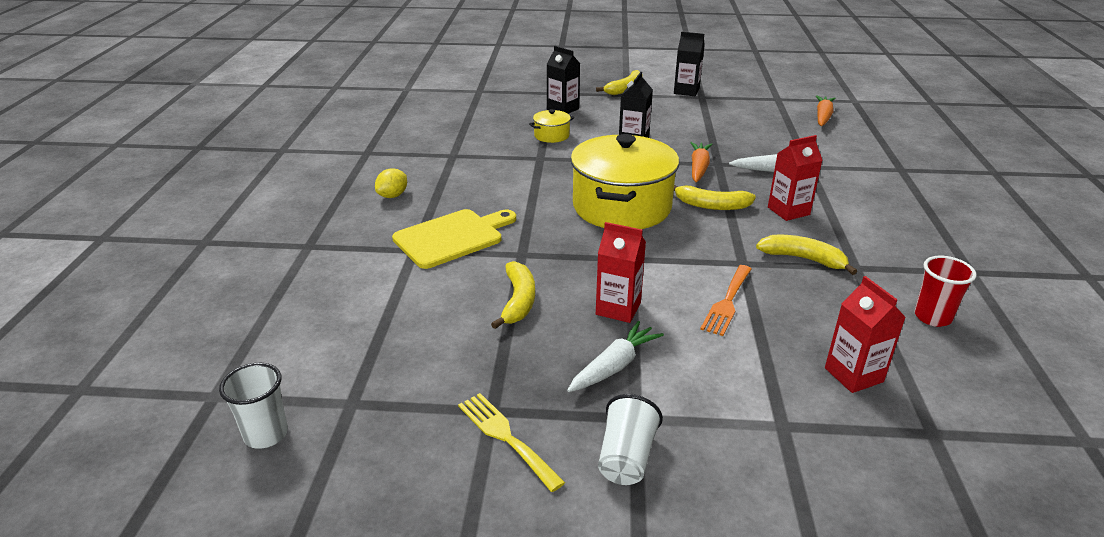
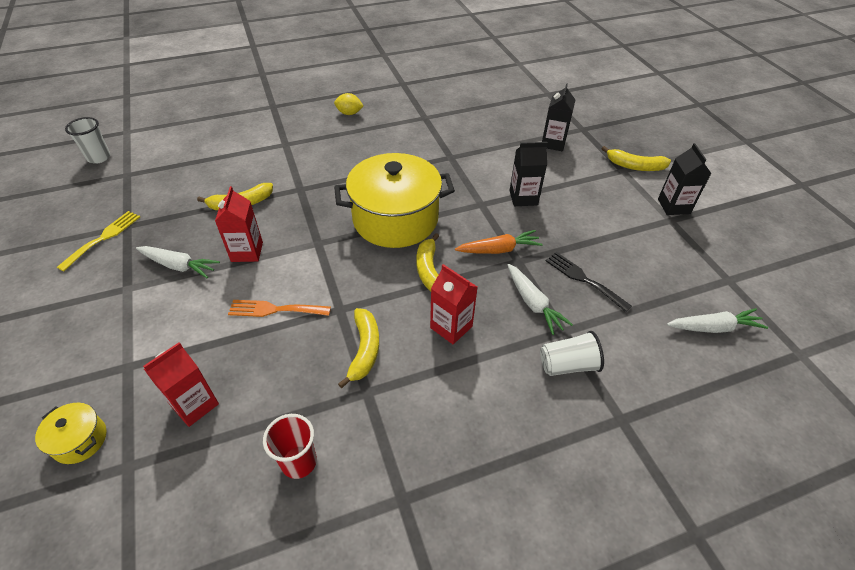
camera: 65 degrees right, 15 degrees up
(452, 237) = (308, 153): yellow cutting board -> none
(551, 135) = (495, 151): yellow pot -> yellow pot (80, 440)
(626, 457) = (89, 292): white cup -> white cup (567, 365)
(754, 144) = (583, 279): none -> black fork
(823, 117) = (713, 327): orange carrot -> white carrot

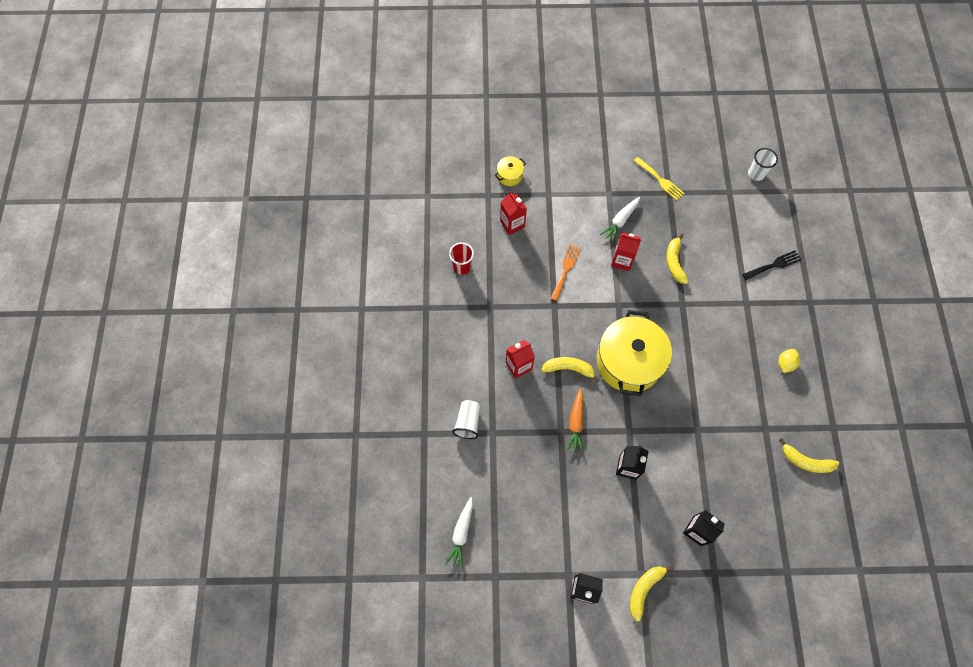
camera: 110 degrees right, 20 degrees up
(364, 350) = (518, 312): yellow banana -> yellow banana (805, 461)
(533, 303) = (520, 424): white carrot -> none
(583, 279) = (530, 469): black fork -> black fork (774, 265)

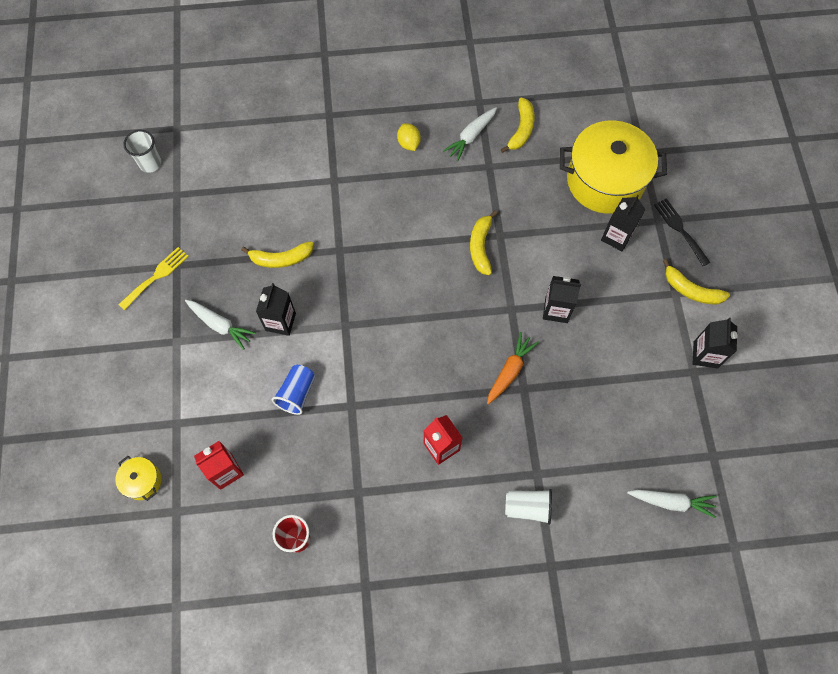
camera: 95 degrees left, 0 degrees up
(565, 270) = (297, 393): orange fork -> blue cup
(569, 368) = (439, 382): yellow banana -> yellow banana (480, 247)
(576, 423) = (510, 371): orange carrot -> orange carrot turned 60 degrees counterclockwise
(622, 260) = (280, 322): red carton -> black carton
(629, 362) = (423, 311): yellow pot -> yellow pot (605, 180)
(774, 265) = (281, 149): black fork -> black fork (680, 229)
(785, 363) = (409, 143): yellow lemon -> yellow lemon turned 45 degrees clockwise
(795, 416) = (471, 136): none -> white carrot

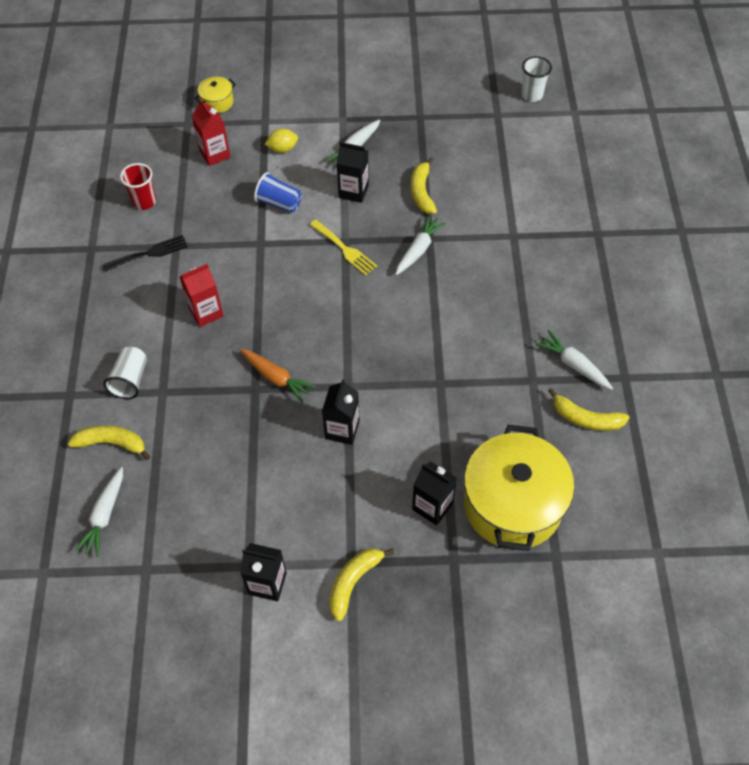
camera: 95 degrees right, 10 degrees down
(156, 276) = (409, 103): yellow fork -> yellow fork (345, 249)
(354, 258) = (418, 250): none -> white carrot
(409, 143) = (562, 304): yellow lemon -> yellow lemon (282, 149)
(480, 247) = (426, 363): yellow banana -> yellow banana (112, 443)
(680, 229) = (439, 583): black fork -> black fork (149, 253)

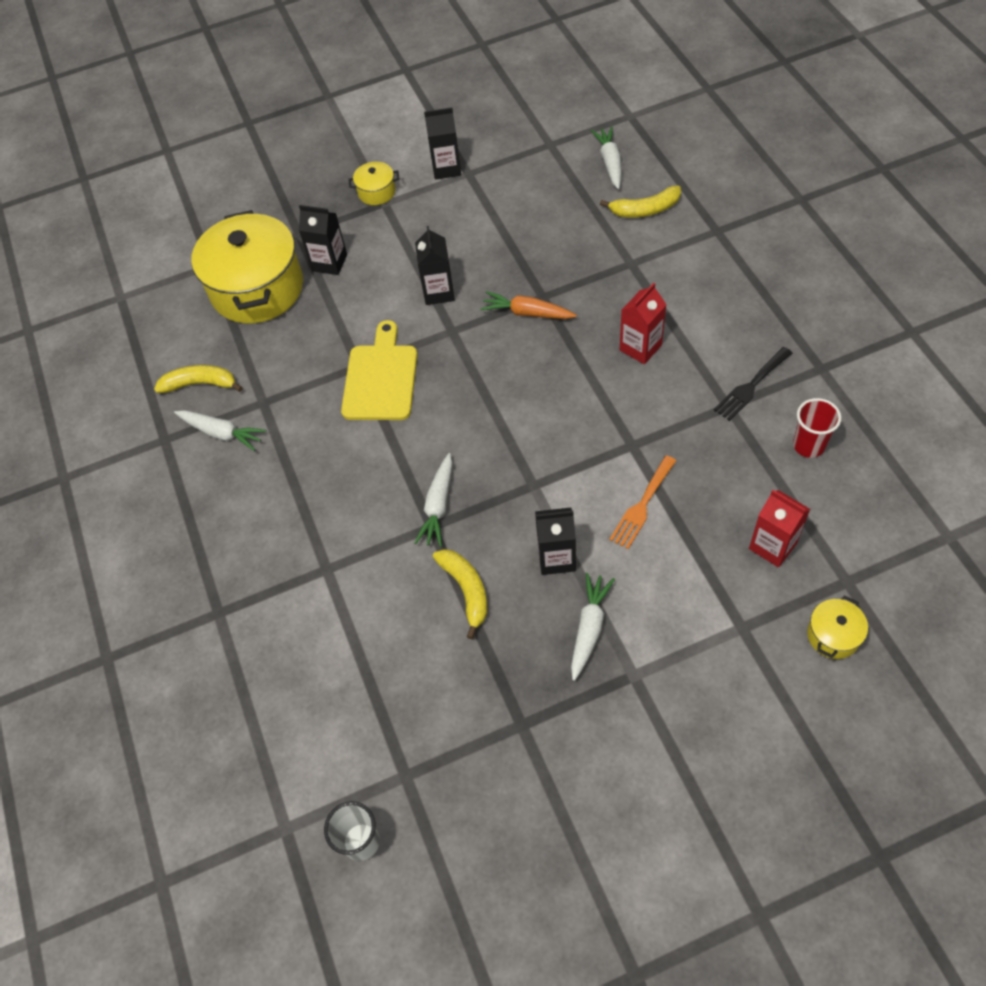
camera: 165 degrees right, 0 degrees up
(130, 380) = (669, 262): white cup -> none
(279, 203) = (642, 505): blue cup -> orange fork
(282, 149) = (687, 589): yellow lemon -> none
(345, 249) = (527, 474): yellow fork -> none
(353, 582) = (376, 192): yellow banana -> yellow pot
(425, 364) = (380, 378): none -> yellow cutting board

